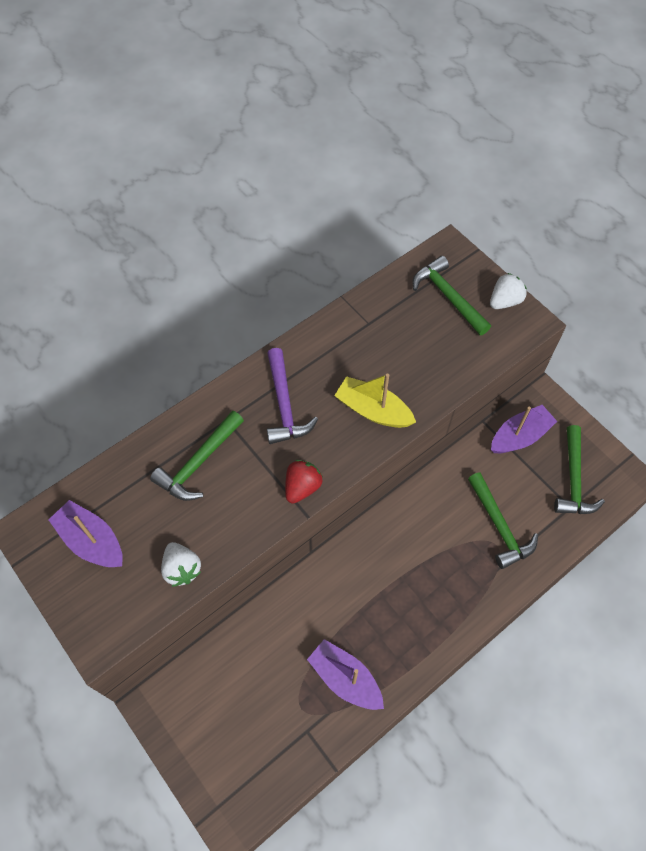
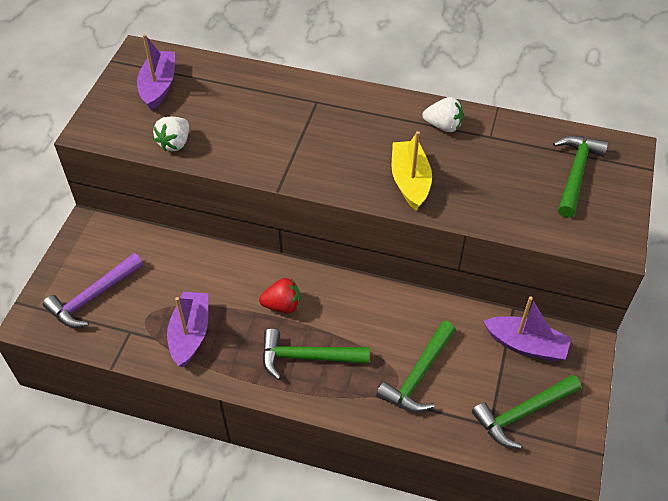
camera: 55 degrees right, 10 degrees down
(198, 463) = (266, 106): green hammer -> green hammer (306, 357)
(284, 405) = (361, 126): purple hammer -> purple hammer (93, 297)
(302, 487) = (299, 174): red strawberry -> red strawberry (282, 305)
(504, 301) = (616, 215): white strawberry -> white strawberry (443, 126)

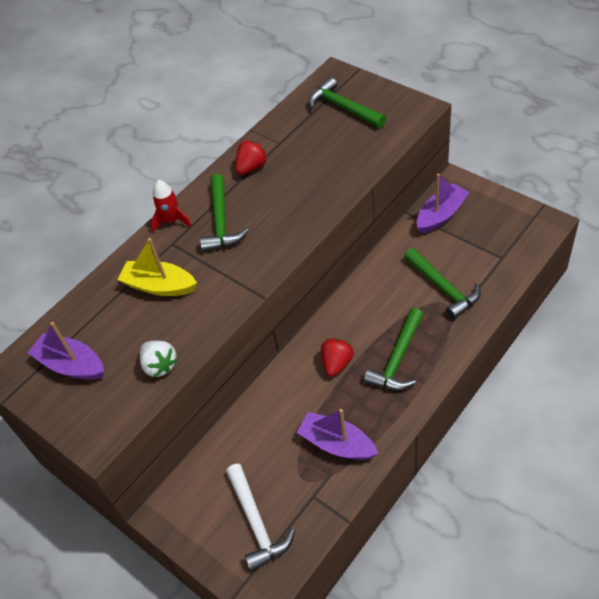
camera: 60 degrees left, 0 degrees up
(93, 297) = (257, 523): purple hammer -> white hammer
(345, 91) = (172, 220): none -> red rocket
(410, 181) = (300, 204): yellow boat -> yellow boat (159, 286)
(443, 126) = (251, 167): white strawberry -> red strawberry
(522, 414) = (498, 236): green hammer -> green hammer (221, 222)

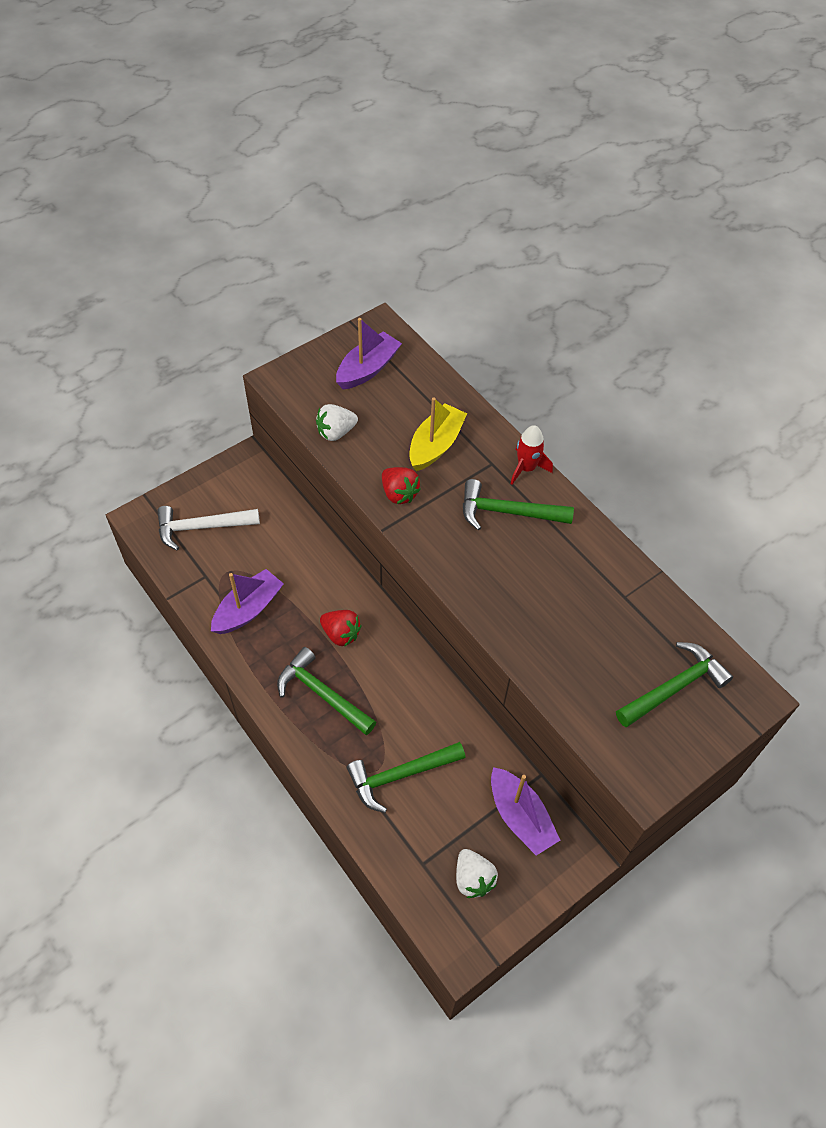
camera: 95 degrees right, 5 degrees up
(251, 167) = (588, 558): red strawberry -> red strawberry (399, 494)
(497, 228) = (473, 879): none -> white strawberry

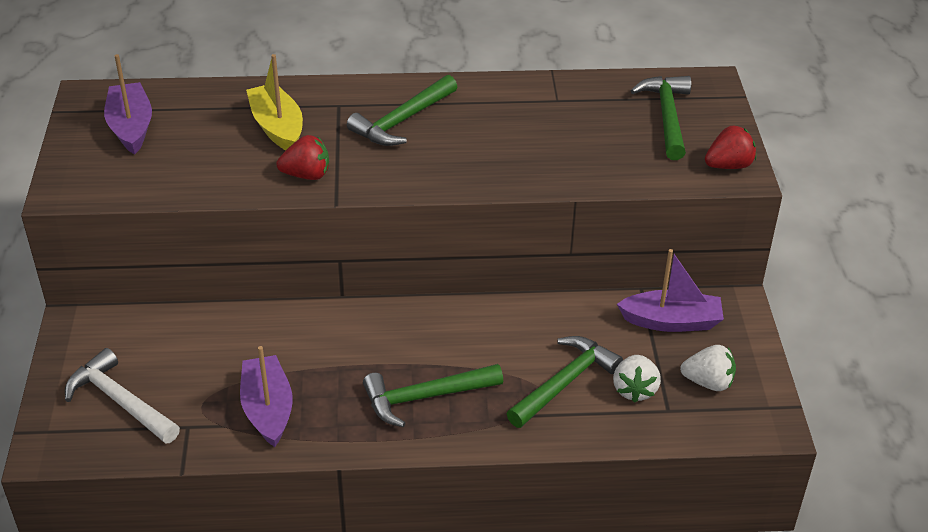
camera: 55 degrees left, 15 degrees down
(201, 527) = (120, 401): white hammer -> white hammer turned 105 degrees clockwise
(336, 432) = (183, 182): white strawberry -> white strawberry (634, 389)
(341, 634) = (370, 351): red strawberry -> red strawberry (728, 165)
(400, 776) = (565, 382): green hammer -> green hammer turned 150 degrees counterclockwise
(526, 468) = (367, 88): red rocket -> none

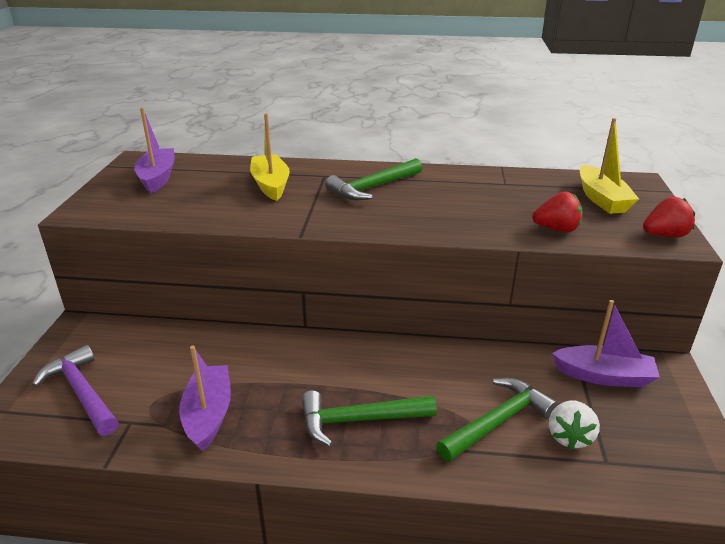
camera: 10 degrees right, 10 degrees down
(120, 401) = (82, 392): white hammer -> purple hammer
(306, 175) = (282, 215): red strawberry -> red strawberry (556, 229)
(667, 116) = (601, 199): green hammer -> yellow boat
(708, 382) = (647, 438): white strawberry -> none

